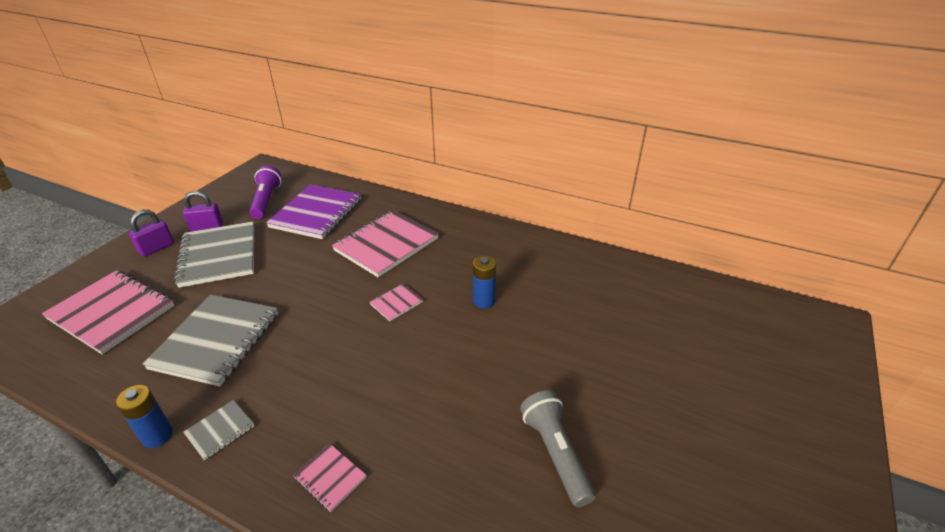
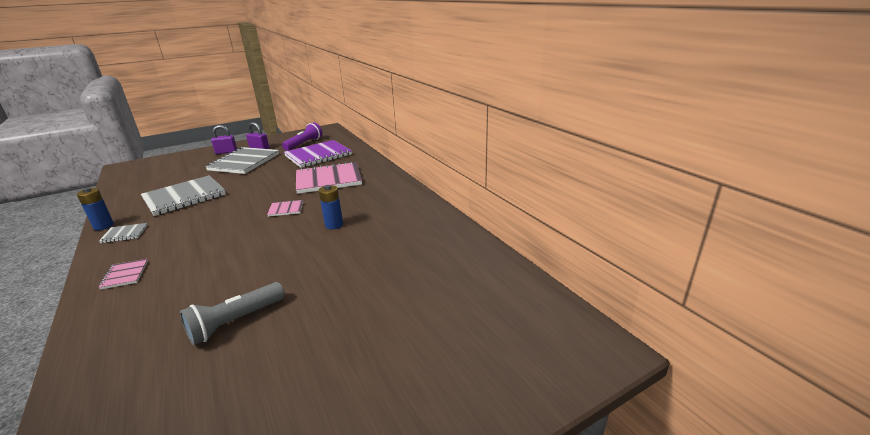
camera: 35 degrees right, 10 degrees down
(112, 312) = (169, 172): pink notebook -> none
(555, 453) = (235, 322): grey flashlight -> grey flashlight turned 150 degrees counterclockwise

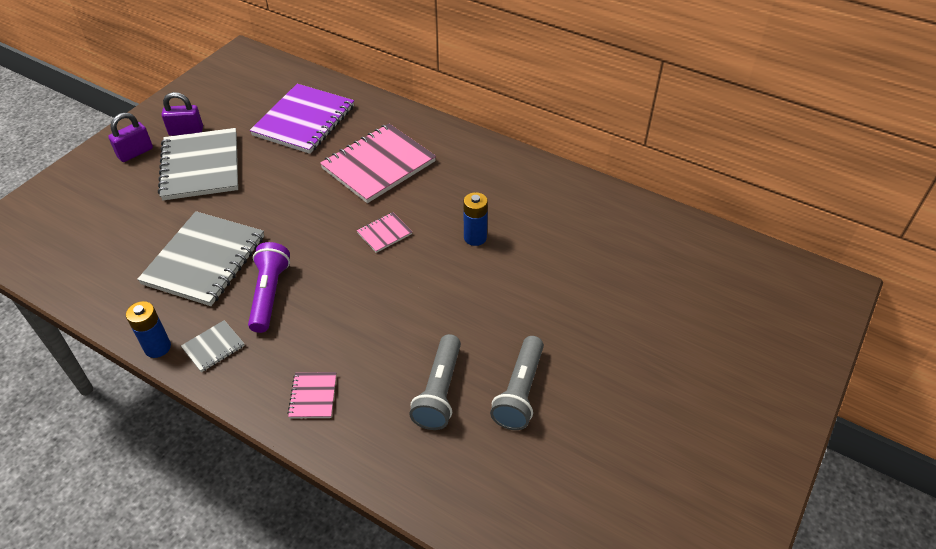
camera: 30 degrees left, 20 degrees up
(125, 275) = (313, 396): pink notebook -> pink notebook turned 45 degrees clockwise
(190, 300) = (439, 391): none -> grey flashlight
(304, 144) = (249, 101): purple flashlight -> purple flashlight (269, 294)

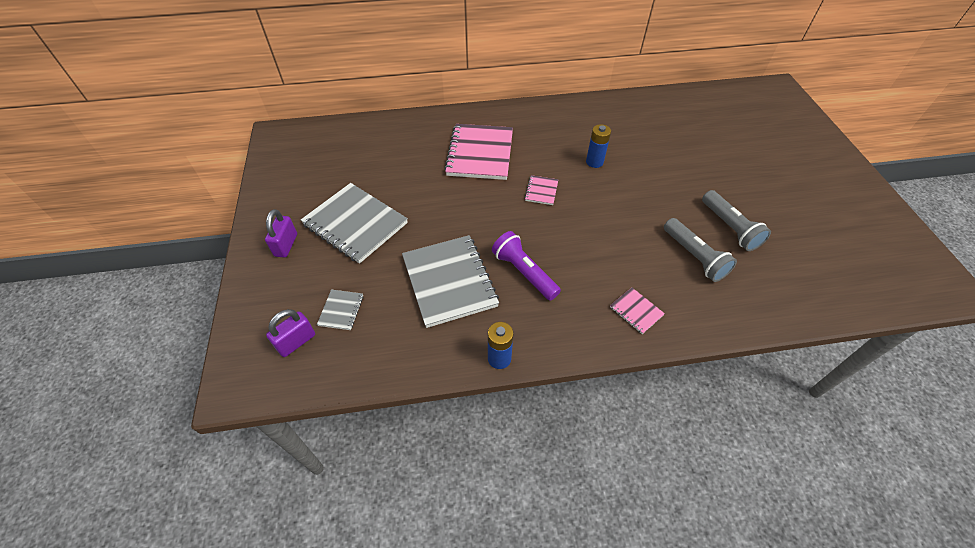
camera: 40 degrees left, 5 degrees up
(186, 131) = (307, 207): purple padlock -> purple padlock (296, 342)
(213, 347) = (536, 329): grey notebook -> grey notebook (341, 310)
(304, 121) = (390, 153): purple notebook -> none

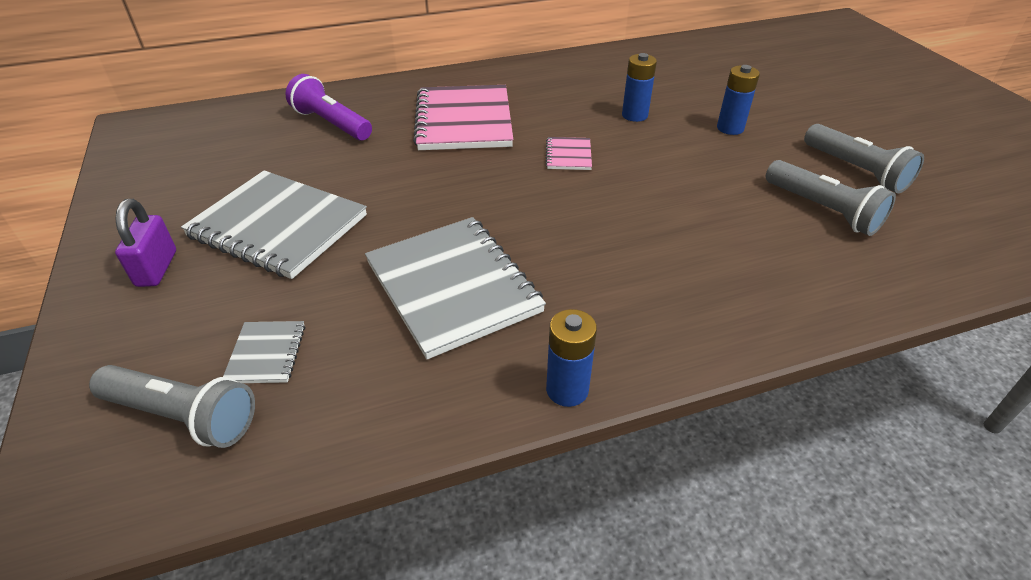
camera: 10 degrees left, 10 degrees down
(296, 342) = (183, 416): purple padlock -> grey flashlight
(524, 272) = (573, 260): purple flashlight -> purple flashlight (331, 123)
(636, 311) = (767, 290): pink notebook -> none
(656, 181) = (730, 128): none -> blue battery

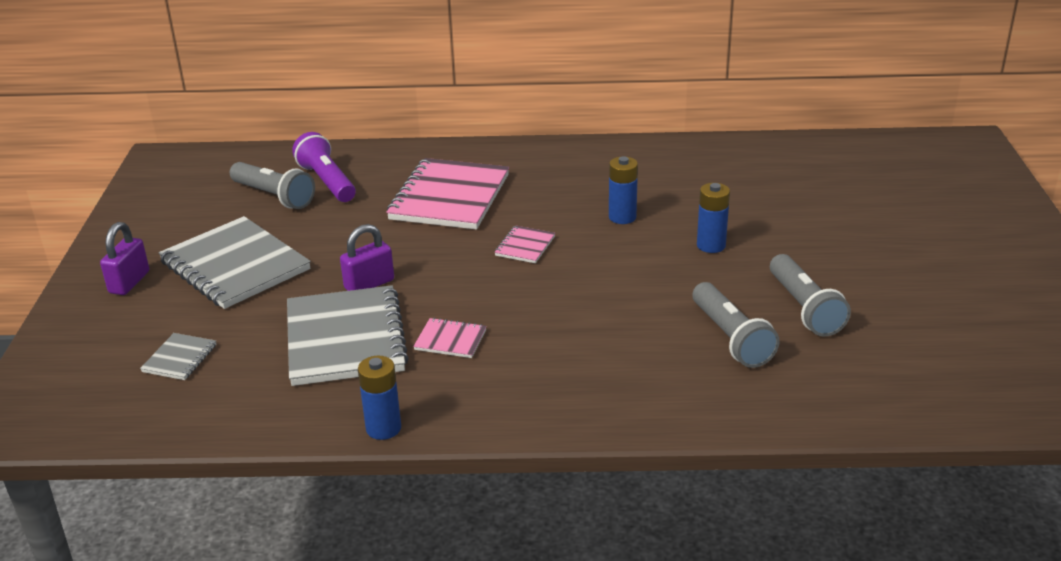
camera: 20 degrees right, 10 degrees down
(183, 416) = (106, 386): grey flashlight -> grey flashlight (274, 196)
(440, 220) = (369, 284): none -> purple padlock
(566, 265) = (450, 340): none -> pink notebook

